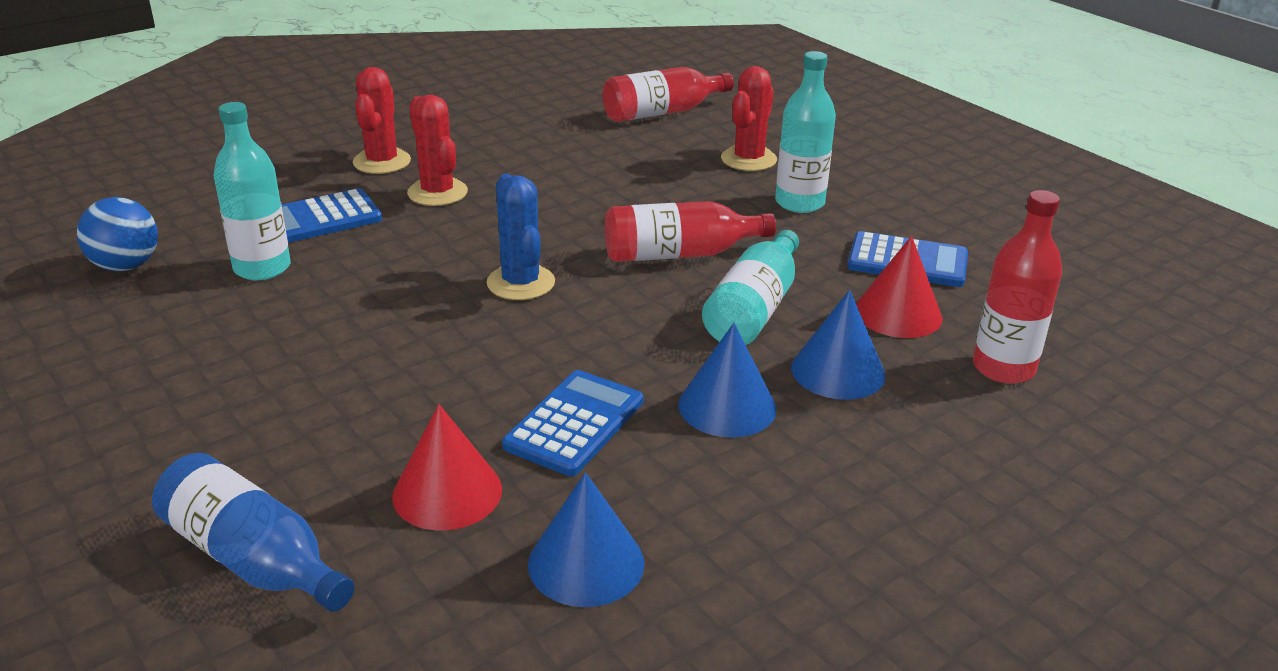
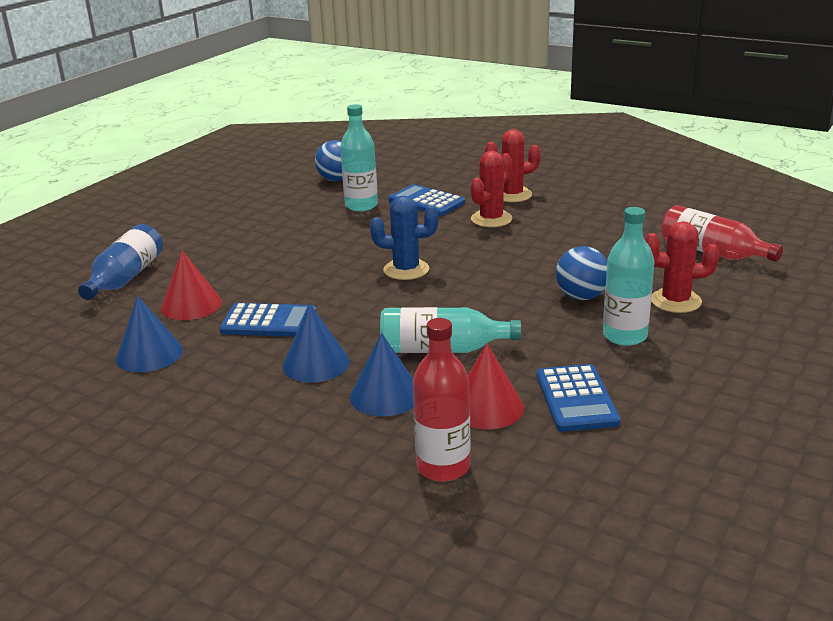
camera: 70 degrees right, 5 degrees down
(520, 283) = (406, 270): blue cactus -> blue cactus turned 45 degrees clockwise
(679, 254) = (492, 308): red bottle -> none
(697, 199) = (581, 297): none -> blue ball

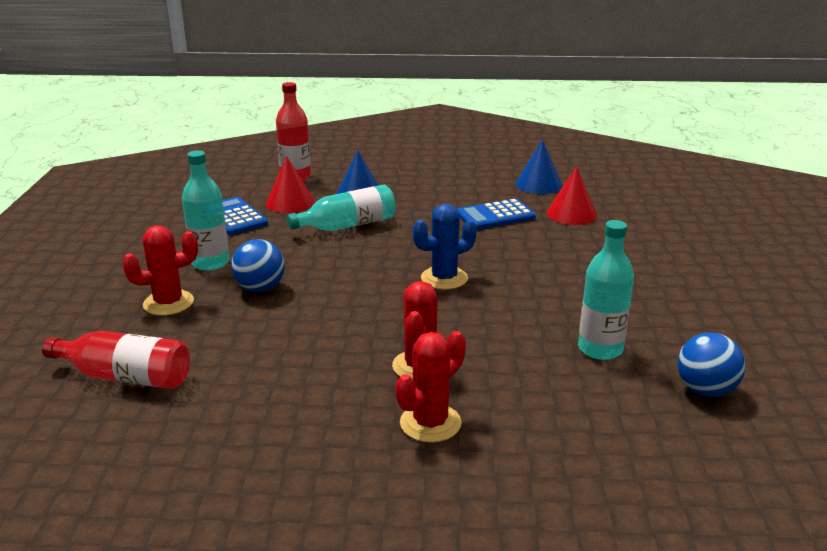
camera: 150 degrees right, 0 degrees up
(126, 278) = (663, 220): blue bottle -> none
(316, 363) = (424, 201): blue cone -> none
(426, 201) = (531, 377): blue calculator -> none

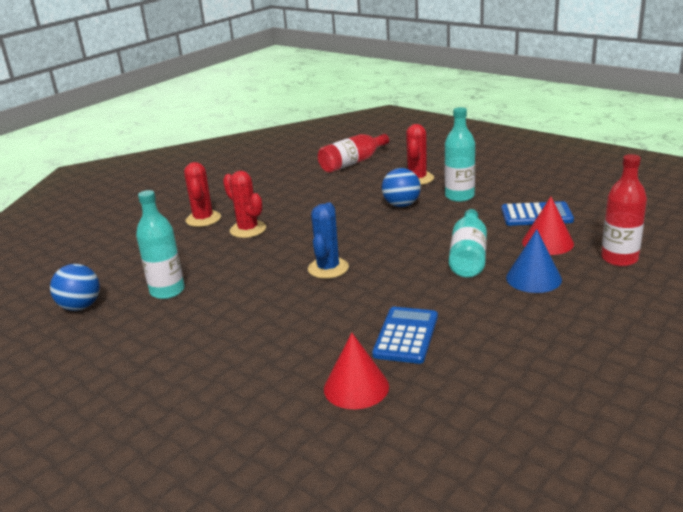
camera: 130 degrees right, 0 degrees up
(539, 184) = (458, 406): blue cone -> none

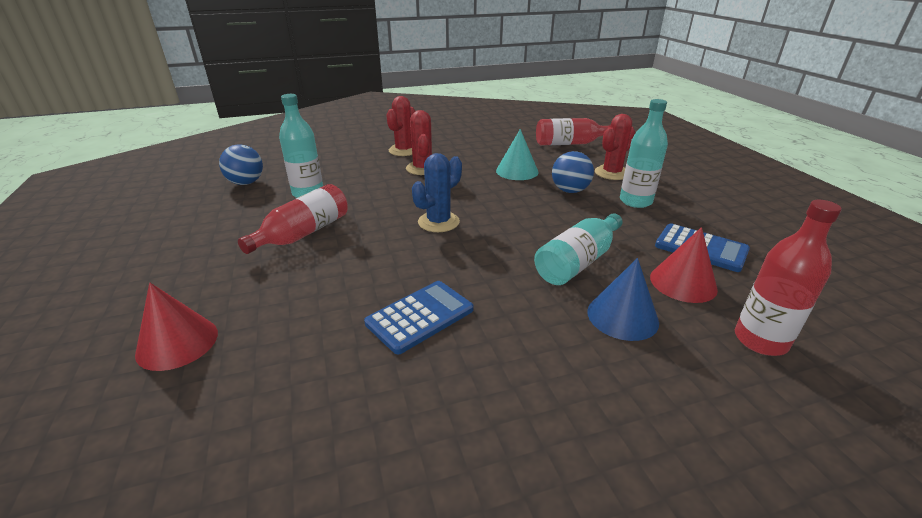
camera: 30 degrees right, 5 degrees up
(221, 323) = (303, 233): none -> red bottle
(338, 203) = (517, 171): none -> turquoise cone
(356, 387) = (312, 347): red cone -> red cone (177, 343)

